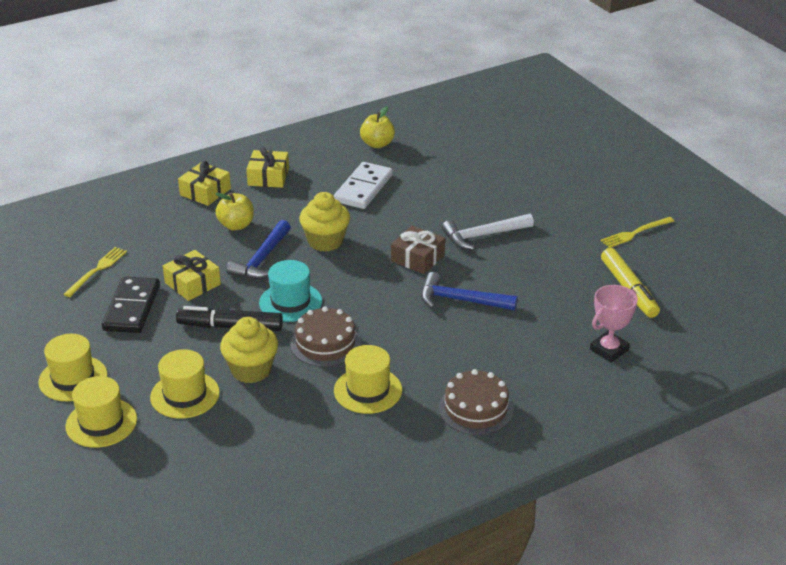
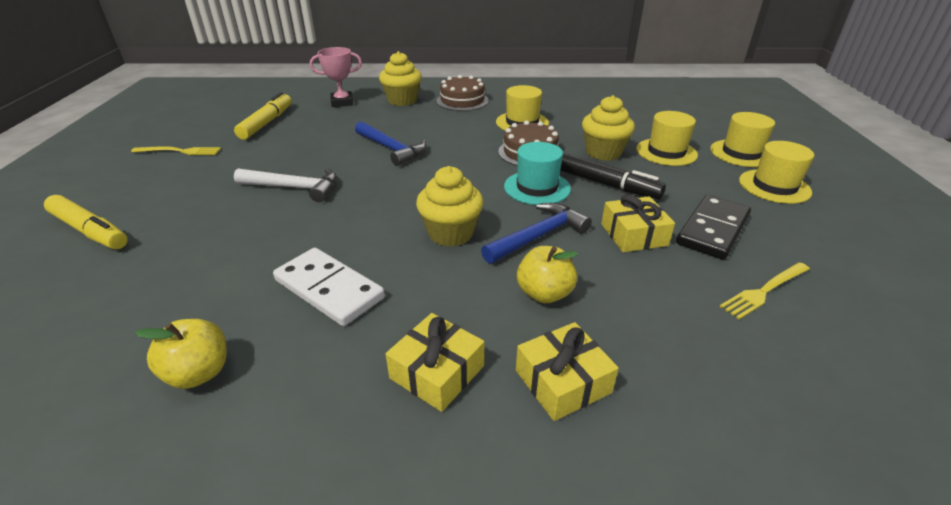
camera: 150 degrees left, 0 degrees up
(363, 188) = (329, 289): white domino -> white domino turned 75 degrees clockwise
(417, 258) = (380, 188): brown gift -> none
(547, 380) = (402, 100): none -> yellow cupcake
(558, 167) = (90, 231): none -> yellow marker

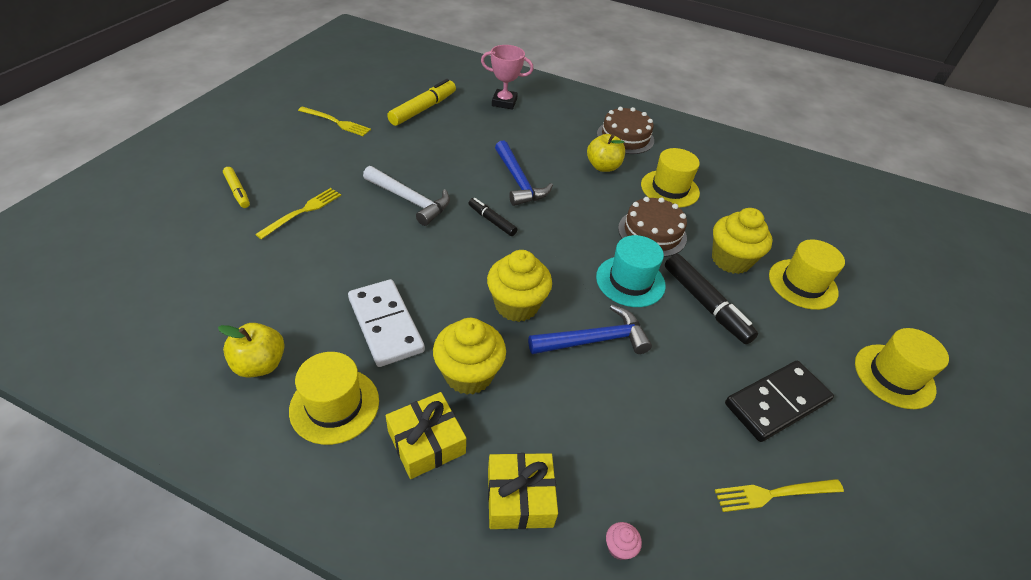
camera: 20 degrees right, 10 degrees up
(90, 231) = (237, 191): yellow marker -> yellow marker, size x0.58
(179, 227) = (302, 212): none -> yellow fork
(385, 181) = (492, 221): none -> black marker
(402, 100) = (564, 118): yellow cupcake -> yellow cupcake (468, 374)
(544, 293) = (559, 405): yellow apple -> yellow apple (603, 167)
(634, 234) = (689, 375): yellow gift -> none
(681, 383) = (619, 547): none -> pink cupcake
(741, 153) = (892, 317): yellow hat -> yellow hat (334, 405)

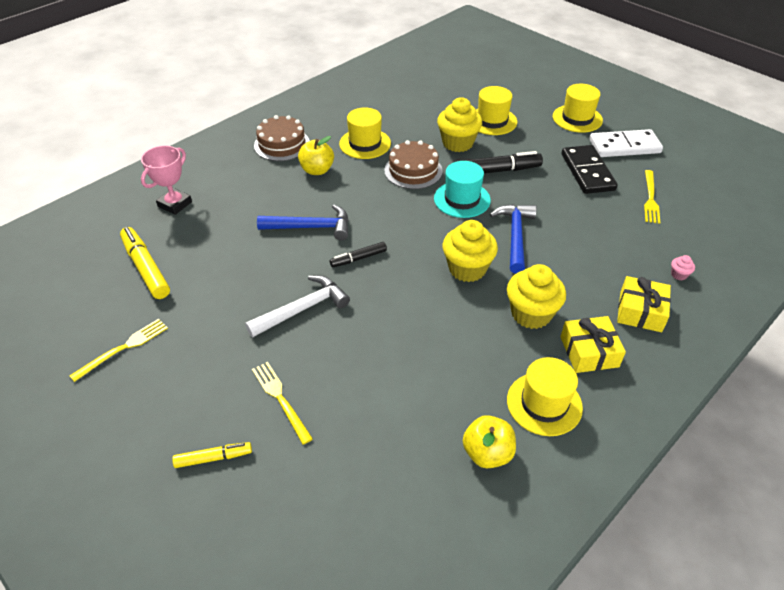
camera: 65 degrees left, 0 degrees up
(386, 324) = (464, 356): white domino -> white domino (624, 146)

